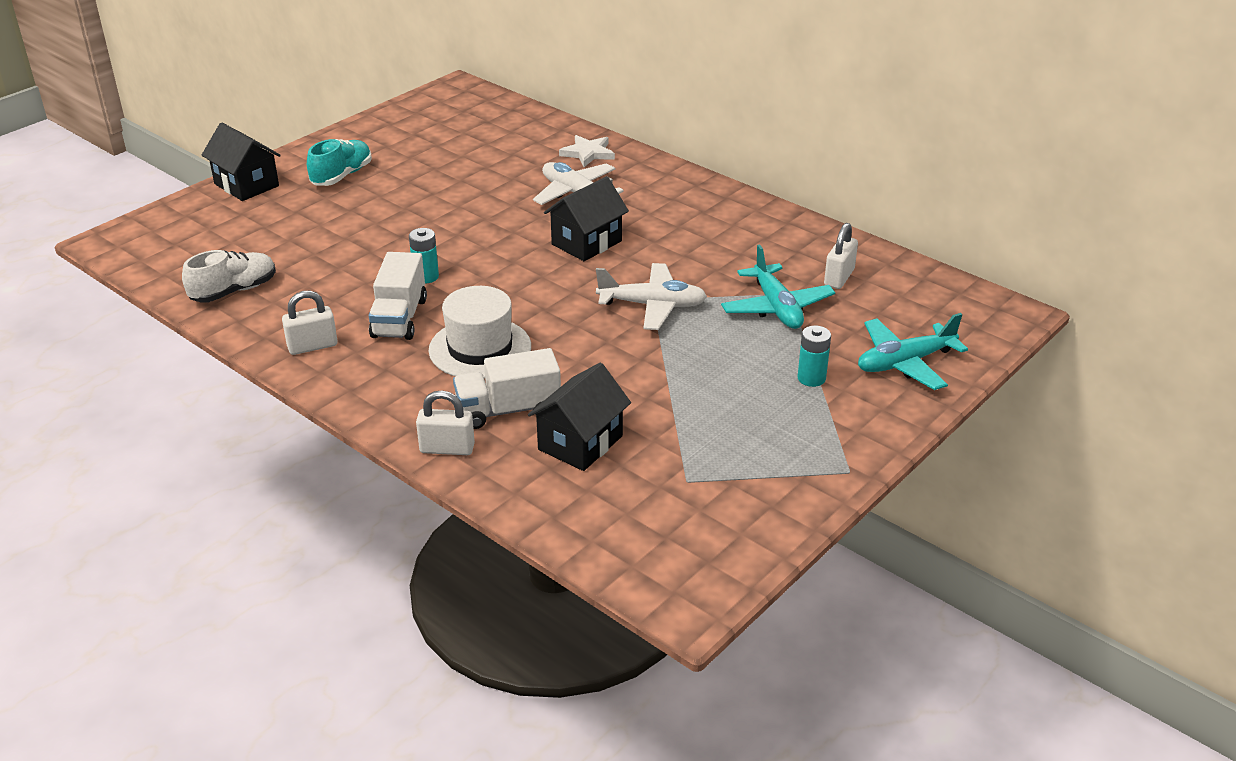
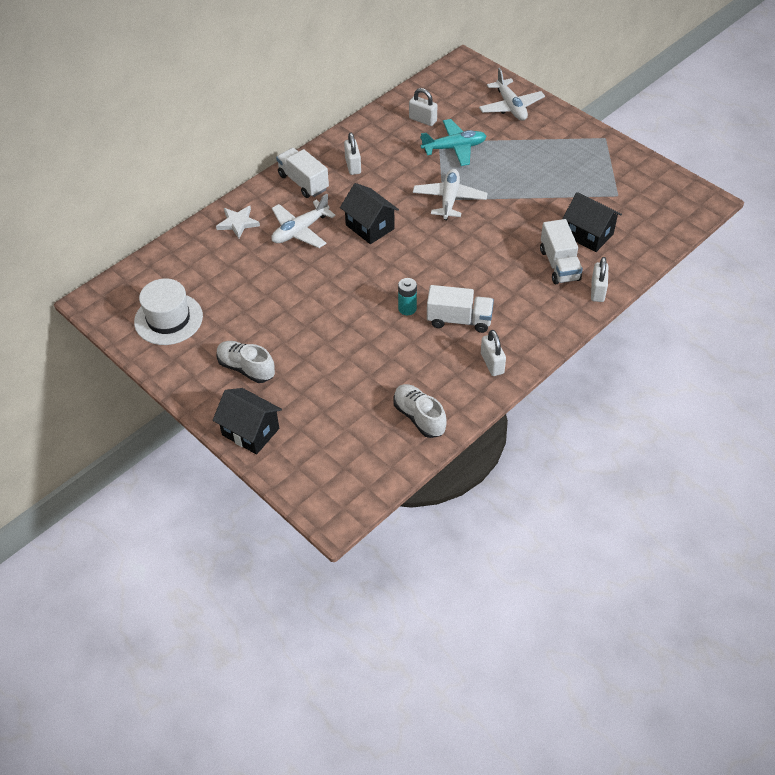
camera: 85 degrees left, 15 degrees up
(246, 185) = (250, 432): black house -> black house turned 75 degrees clockwise
(342, 176) = (246, 368): turquoise shoe -> white shoe
(480, 348) = (495, 278): white hat -> white hat (168, 319)
(672, 190) = (303, 182): none -> white truck
(714, 224) = (353, 166): none -> white padlock
(811, 378) = (525, 142): turquoise battery -> none
(905, 363) = (510, 107): turquoise plane -> white plane

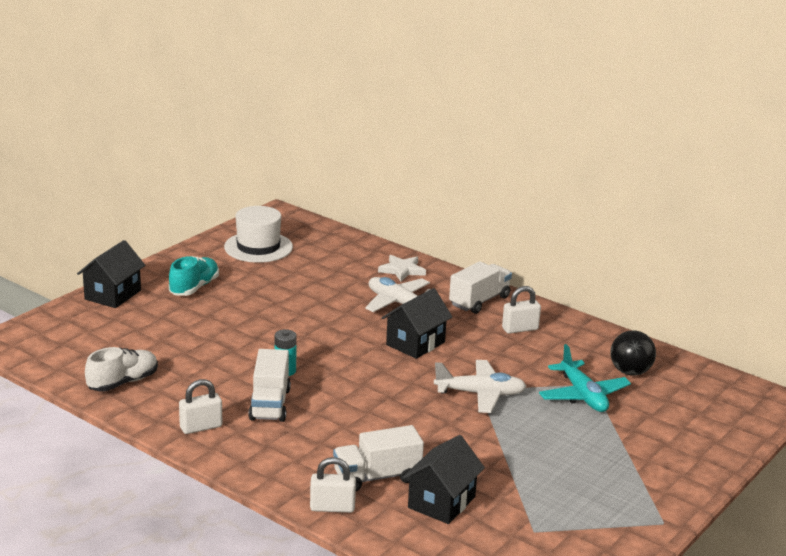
camera: 80 degrees right, 25 degrees down
(246, 368) = (194, 287): white shoe -> turquoise shoe
(423, 120) = (630, 372): white padlock -> black ball
(510, 107) = (694, 439): white plane -> none

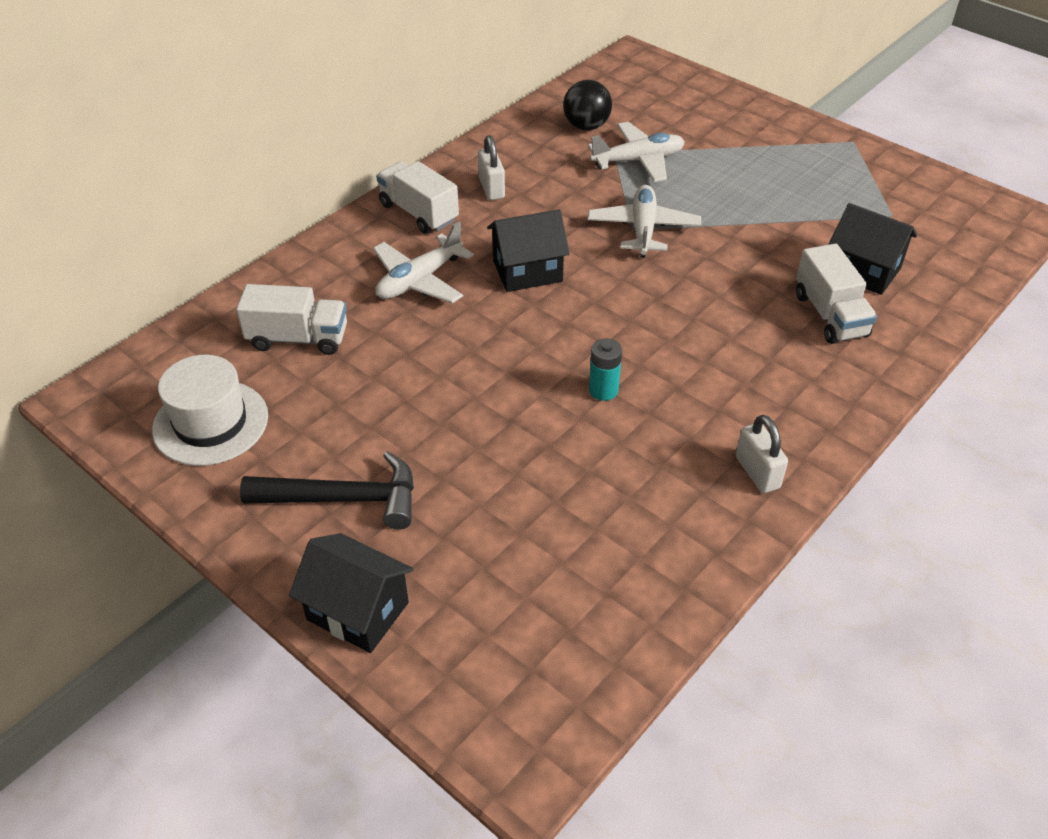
camera: 85 degrees left, 20 degrees up
(123, 382) = (651, 570): white shoe -> none
(194, 287) = (344, 499): turquoise shoe -> black hammer
(270, 404) = (690, 404): white truck -> white truck (298, 338)
(332, 507) = (899, 351): white padlock -> none
(402, 270) = (321, 273): white star -> none
(415, 343) = (527, 271): black house -> black house turned 60 degrees counterclockwise
(583, 396) = (638, 161): turquoise plane -> white plane

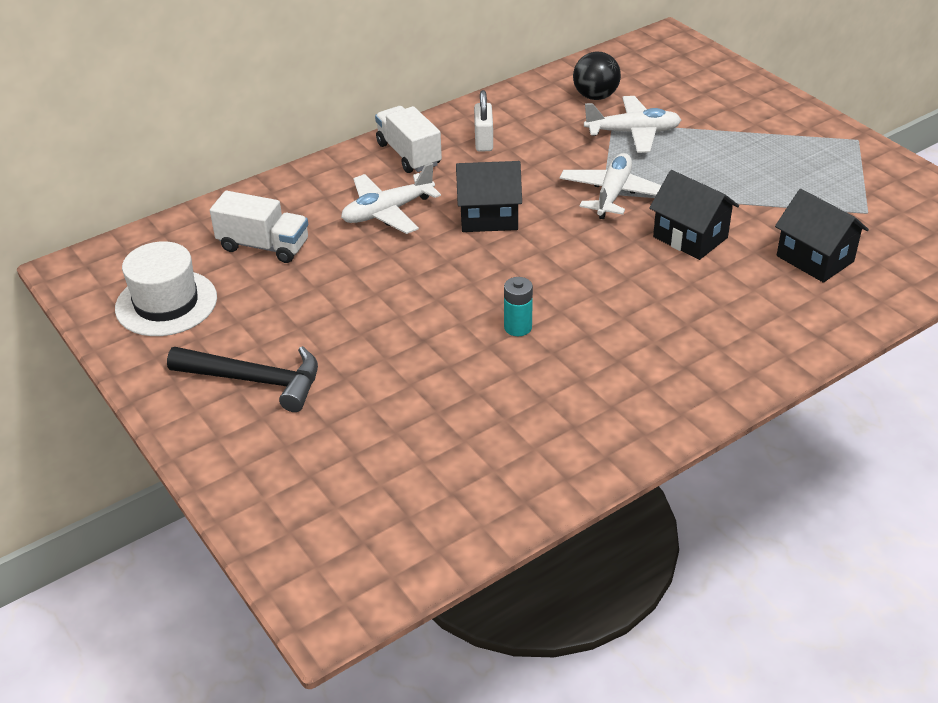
camera: 15 degrees right, 5 degrees down
(357, 611) = (234, 470): black house -> black house (690, 237)
(757, 472) = (632, 418): white padlock -> none
(830, 315) = (763, 293): white truck -> none

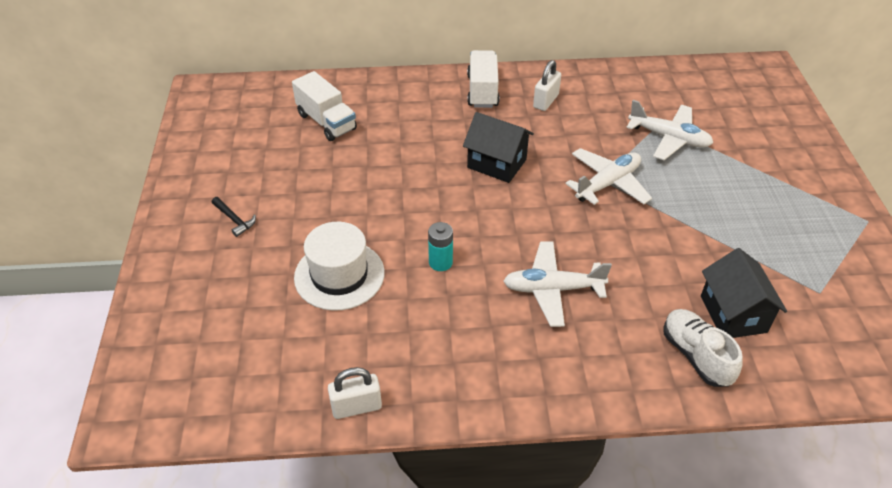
camera: 30 degrees right, 5 degrees up
(166, 303) = (232, 138): white hat -> white hat (339, 275)
(255, 380) = (234, 220): black hammer -> black hammer, size x0.48
(387, 212) = (429, 130): white plane -> white plane (552, 289)
(557, 484) = (356, 407): none -> white padlock
(595, 96) = (664, 96): black ball -> none
(690, 237) = (639, 247): black house -> none
(813, 305) = (696, 355): none -> white shoe

